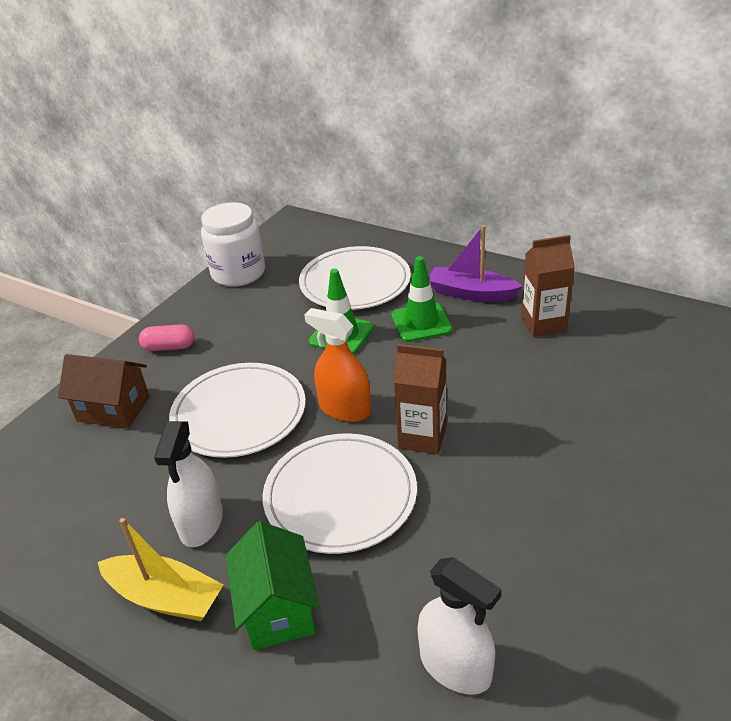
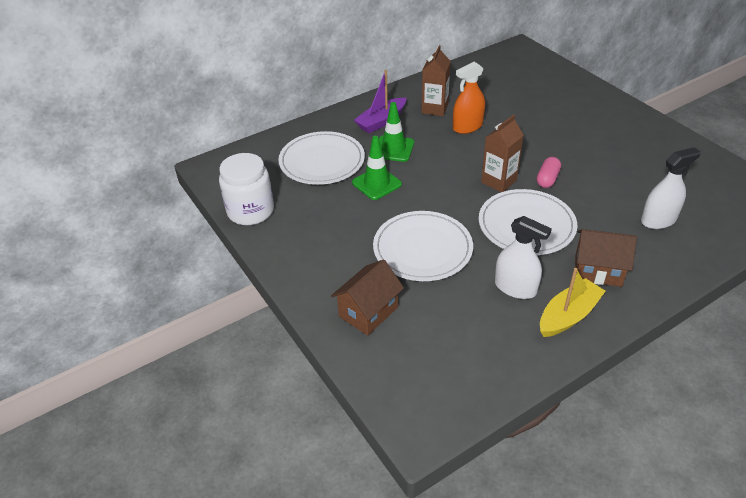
camera: 65 degrees left, 5 degrees up
(169, 347) = (316, 268): pink capsule -> pink capsule (547, 179)
(278, 609) = (598, 270): green house -> brown house
(344, 409) = (452, 203): orange spray bottle -> orange spray bottle (467, 127)

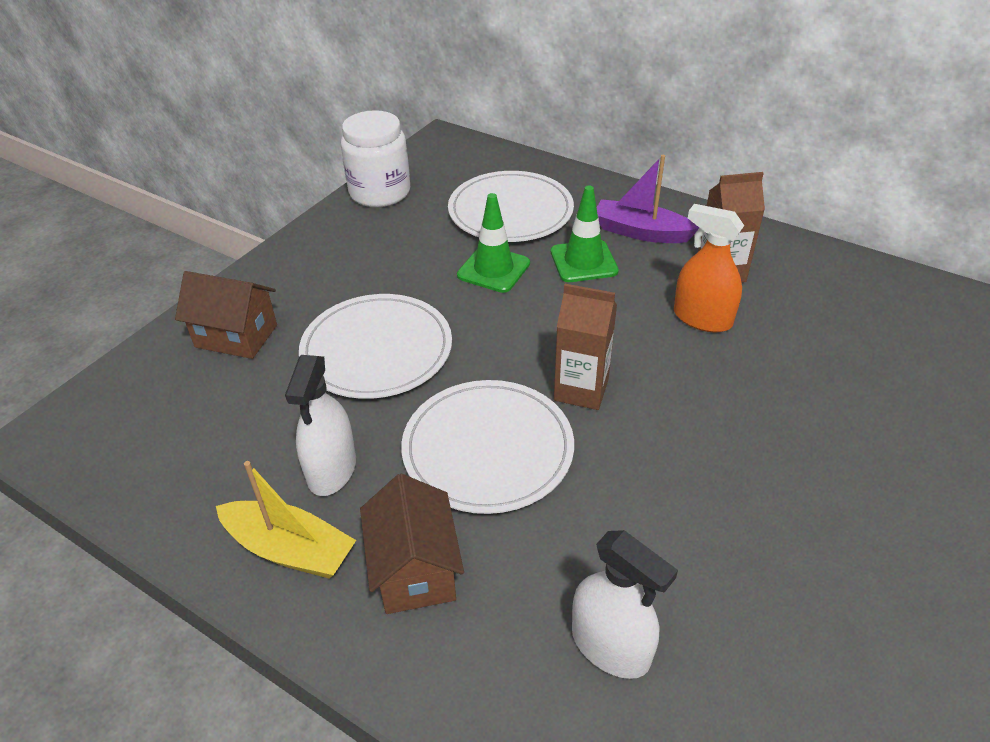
camera: 65 degrees right, 0 degrees up
(547, 179) = (629, 449): pink capsule -> none

